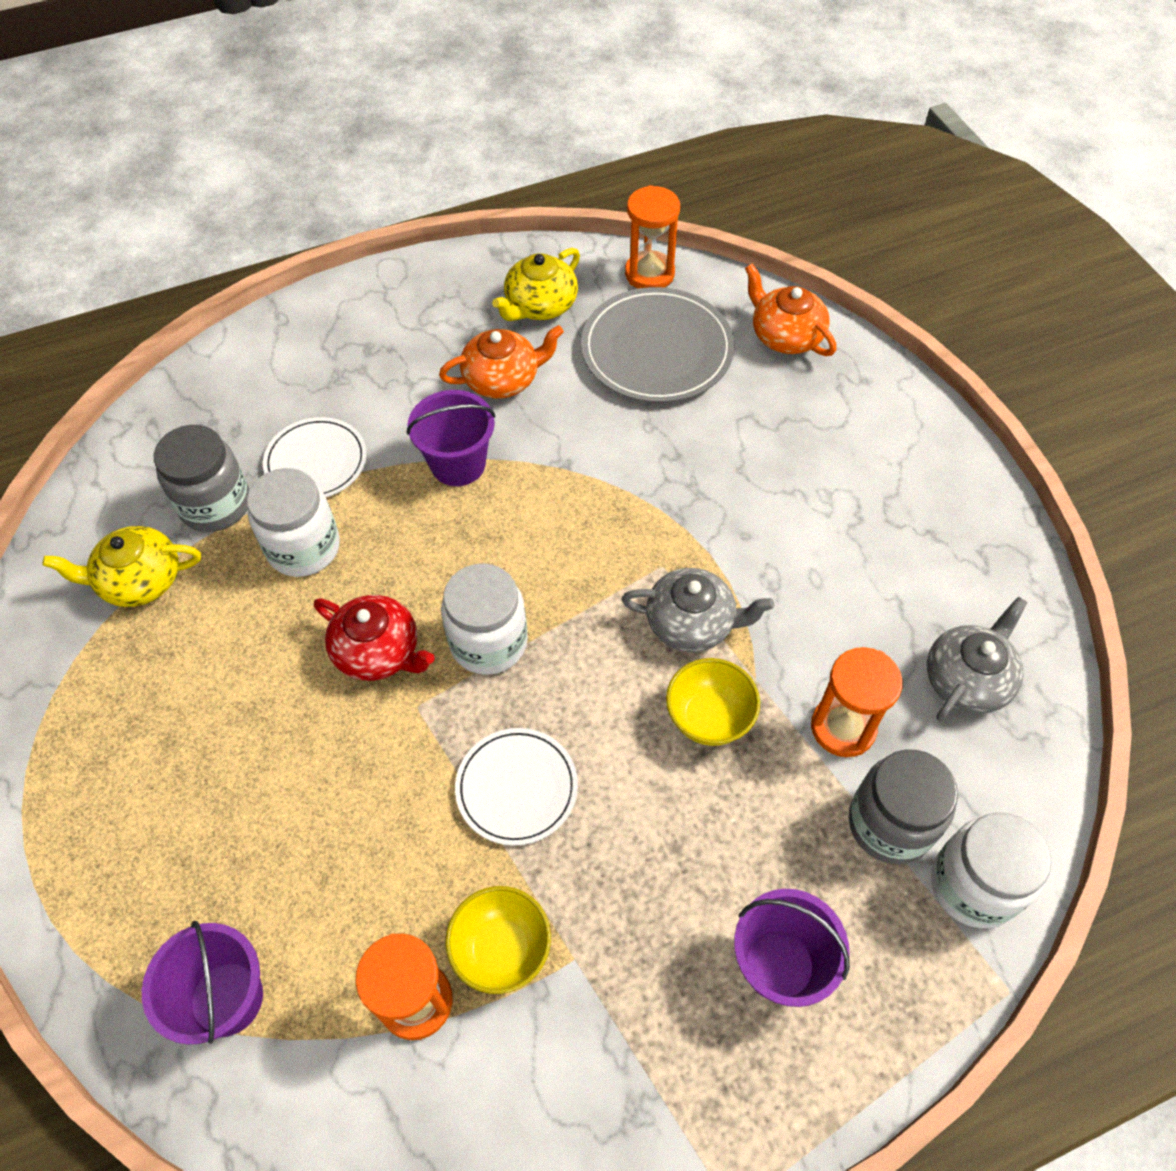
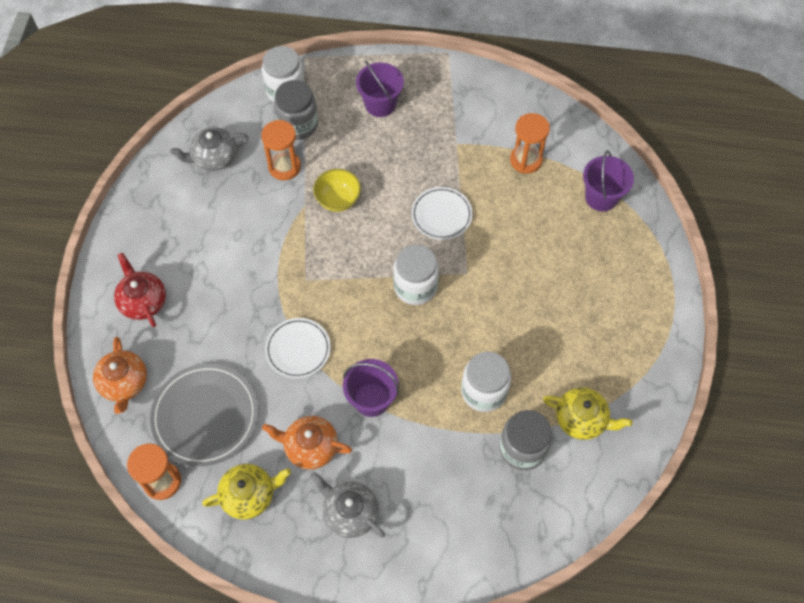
camera: 150 degrees left, 5 degrees up
(316, 462) = (452, 447): white plate -> white plate (298, 349)
(378, 651) = (471, 310): red teapot -> red teapot (143, 301)
(501, 949) = (483, 160): yellow bowl -> none
(692, 623) = (313, 244): grey teapot -> grey teapot (349, 512)

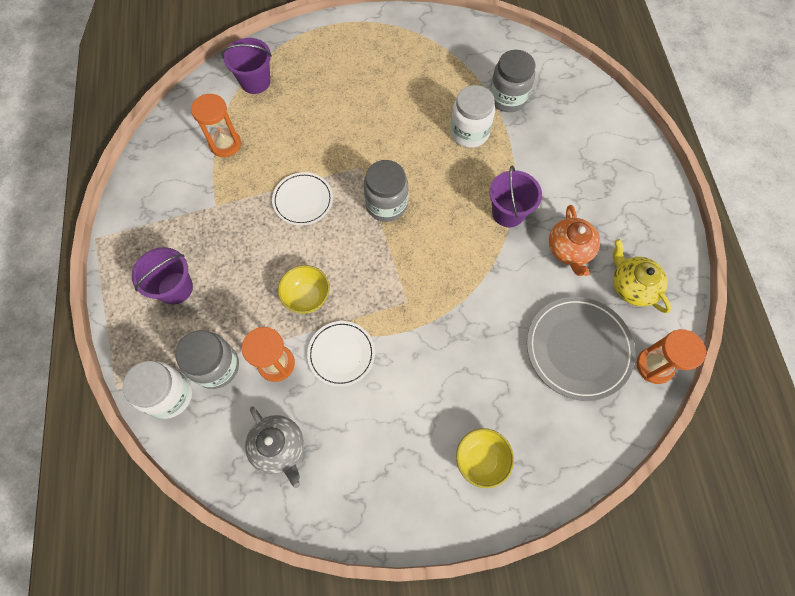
camera: 105 degrees left, 5 degrees up
(124, 383) = (577, 442): orange teapot -> none
(143, 301) = (481, 460): red teapot -> yellow bowl
(298, 349) = (482, 287): white plate -> white plate (341, 354)
(349, 512) = (611, 204): grey teapot -> none
(415, 286) = (386, 204): white jar -> grey jar
(581, 419) = (468, 65): yellow teapot -> none

